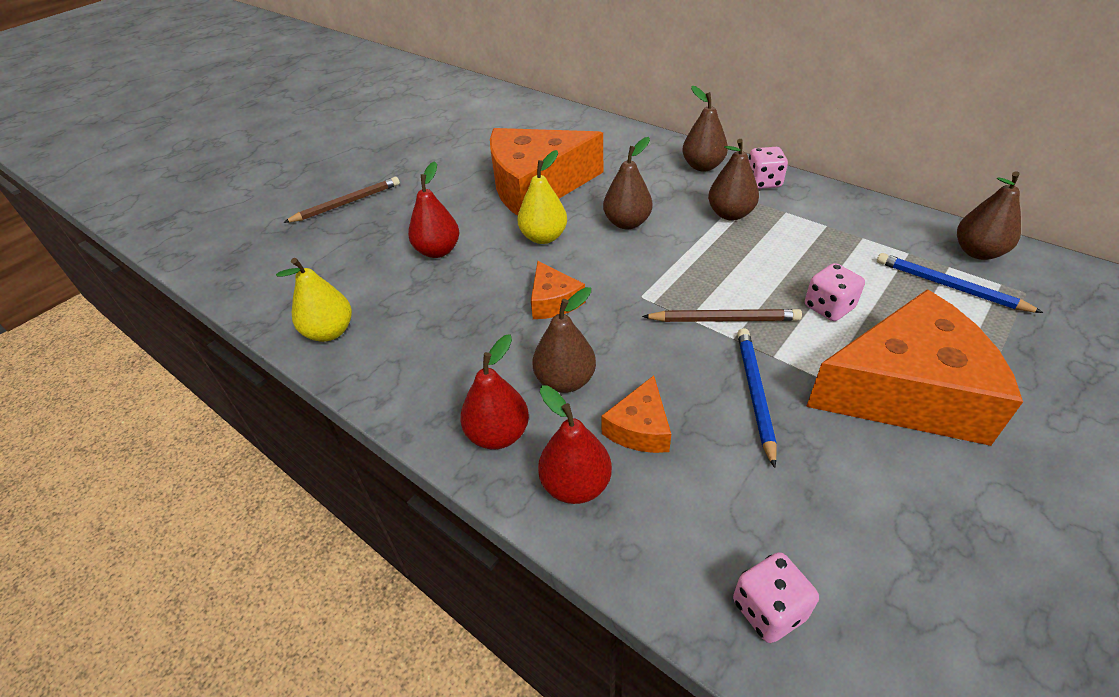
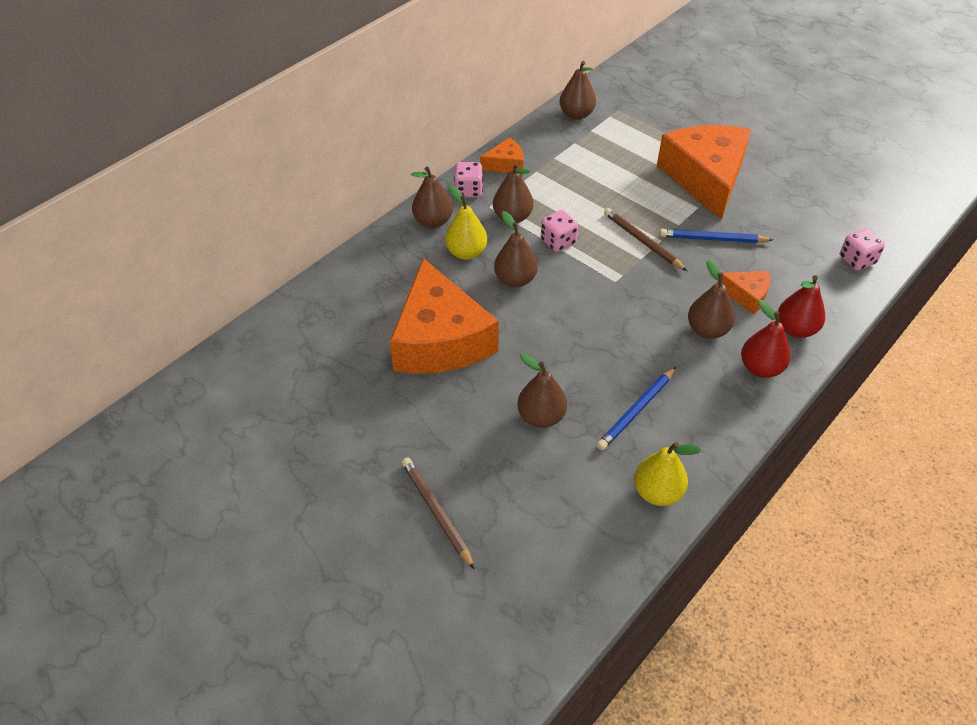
camera: 90 degrees left, 5 degrees up
(438, 251) = (541, 416): red pear -> brown pear
(544, 237) = (529, 336): yellow pear -> yellow pear (466, 252)
(553, 301) = (619, 333): orange cheese -> orange cheese (506, 164)
(724, 319) = (642, 241): brown pencil -> brown pencil turned 45 degrees counterclockwise
(828, 307) = (630, 191): pink dice -> pink dice (558, 242)
(949, 286) = (611, 136): blue pencil -> blue pencil (636, 410)

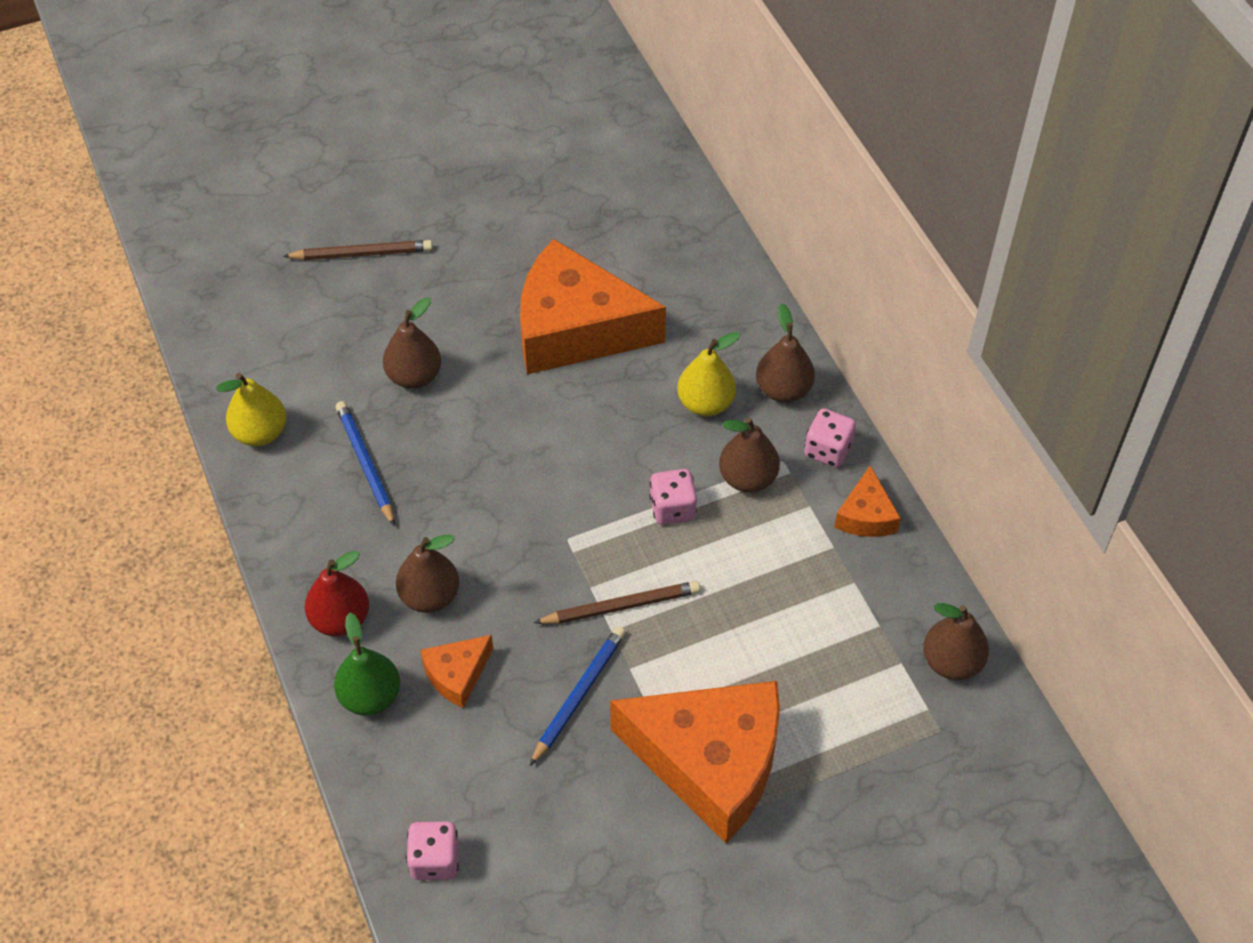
camera: 115 degrees right, 5 degrees up
(515, 279) = (629, 434): brown pear -> none
(795, 329) = (370, 696): red pear -> green pear

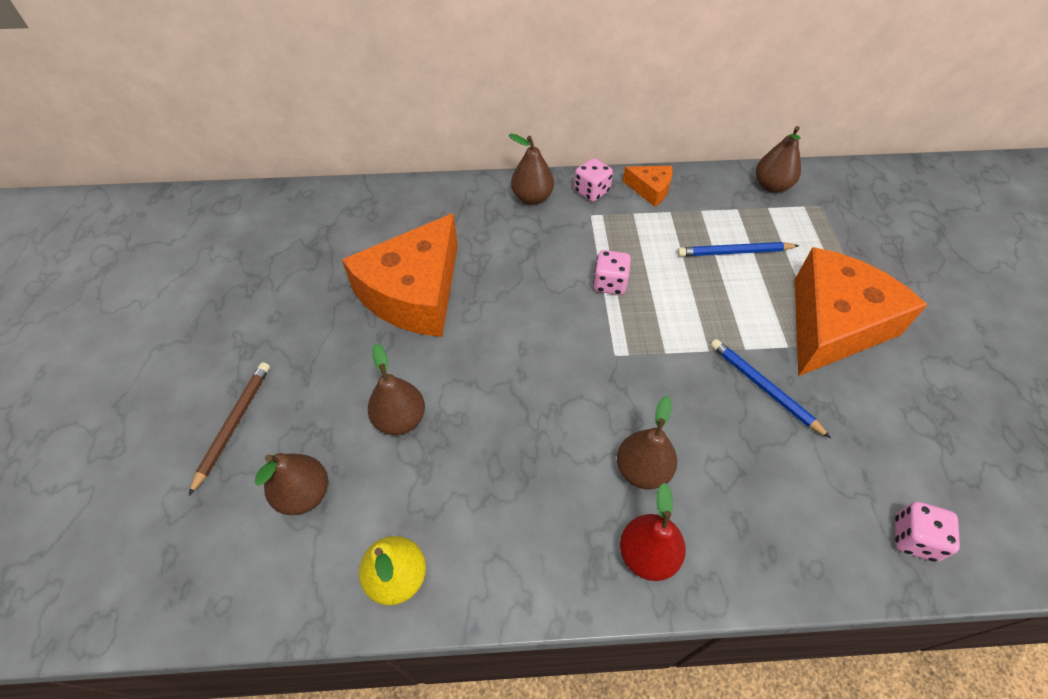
camera: 70 degrees left, 0 degrees up
(365, 464) = (479, 485): blue pencil -> blue pencil (734, 252)
(370, 696) = (738, 549): green pear -> none
(457, 675) = (729, 470): orange cheese -> none
(621, 606) = (688, 338): brown pencil -> none
(705, 403) = (524, 239): yellow pear -> none
(747, 478) = (598, 236): brown pear -> brown pear (304, 494)

